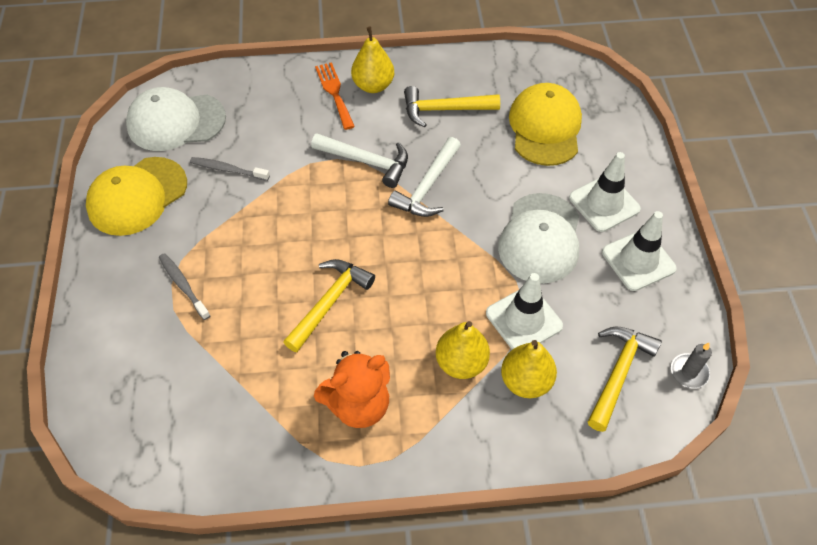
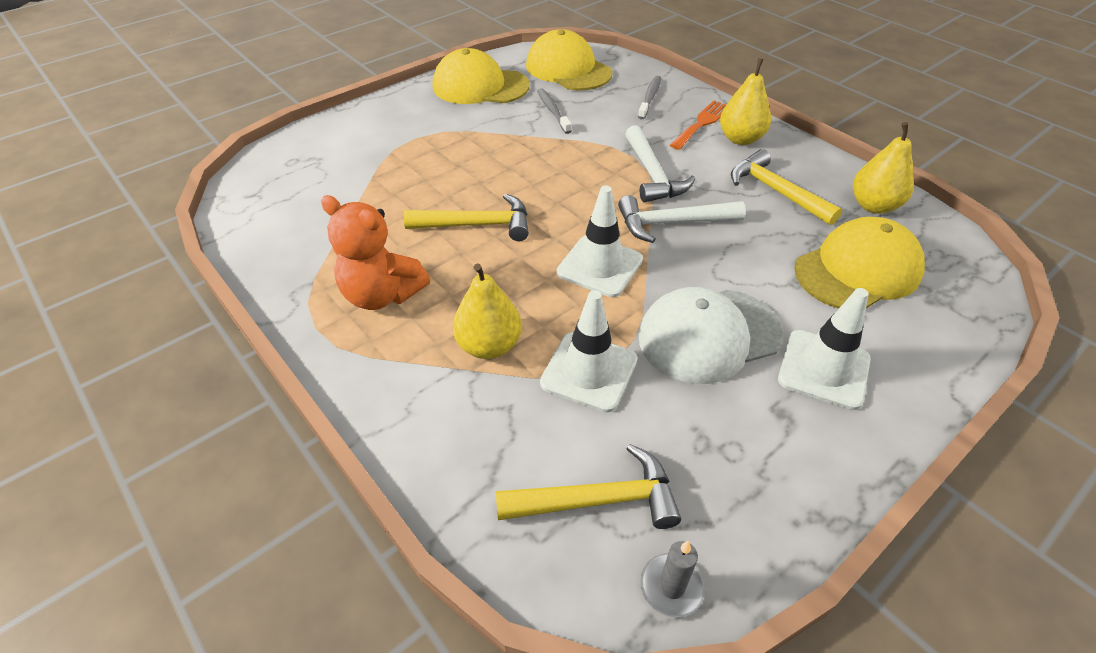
camera: 55 degrees right, 10 degrees down
(176, 122) = (568, 69): white cap -> yellow cap
(183, 285) = (419, 143): grey toothbrush -> grey toothbrush (650, 98)
(525, 381) = (511, 411): yellow pear -> yellow pear (873, 206)
(638, 260) = (782, 443): white traffic cone -> white traffic cone (600, 266)

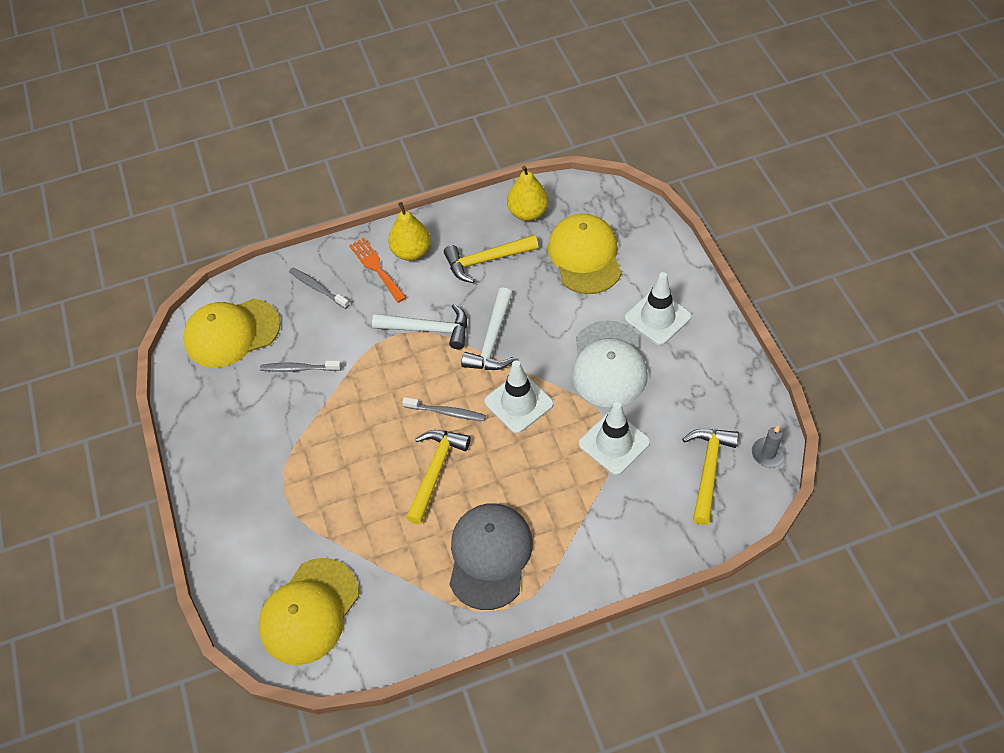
camera: 65 degrees left, 10 degrees up
(382, 295) = (489, 556): orange teddy bear -> grey cap
(480, 86) = (220, 415): yellow cap -> yellow cap (309, 611)
(489, 346) = (569, 496): yellow pear -> none
(555, 214) = (446, 412): none -> grey toothbrush

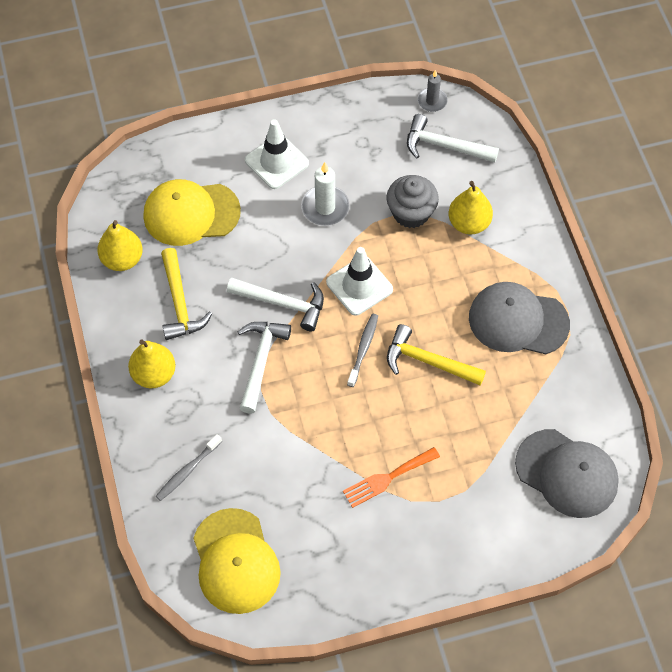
camera: 90 degrees left, 5 degrees up
(298, 368) = (293, 489): grey toothbrush -> none
(309, 611) = (567, 473): yellow cap -> grey cap
(376, 268) = (170, 410): orange fork -> orange fork (387, 478)
(609, 364) = (325, 207): white cap -> white candle
(609, 500) = (469, 223): none -> yellow pear
(614, 443) = (411, 213): white traffic cone -> grey cupcake
(708, 470) = (444, 146): yellow hammer -> white hammer

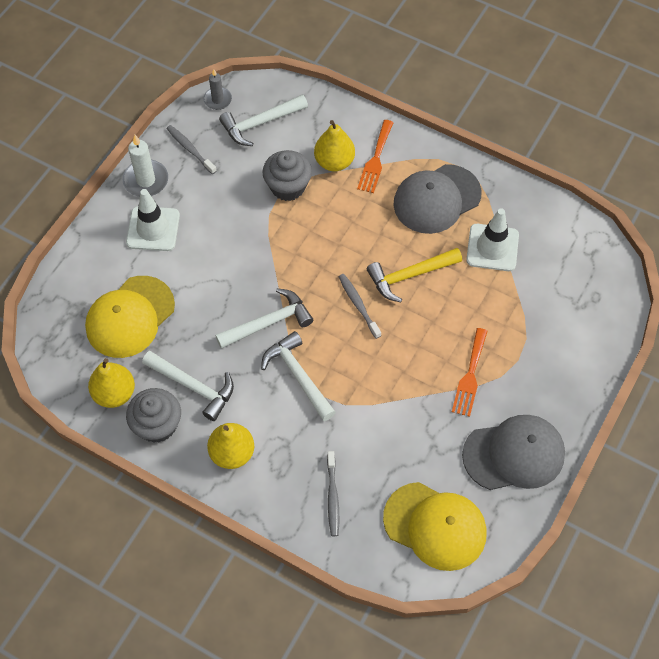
camera: 45 degrees left, 0 degrees up
(126, 308) = (157, 425): none -> grey cupcake
(180, 303) = (194, 386): yellow hammer -> white hammer
(325, 207) = (224, 232): white candle -> white candle (146, 180)
(359, 286) = (308, 265): white traffic cone -> white traffic cone (492, 248)
(369, 123) = (190, 149): none -> grey toothbrush
(504, 248) = (375, 159): none -> orange fork
(567, 473) = (573, 270): grey cap -> grey cap (514, 454)

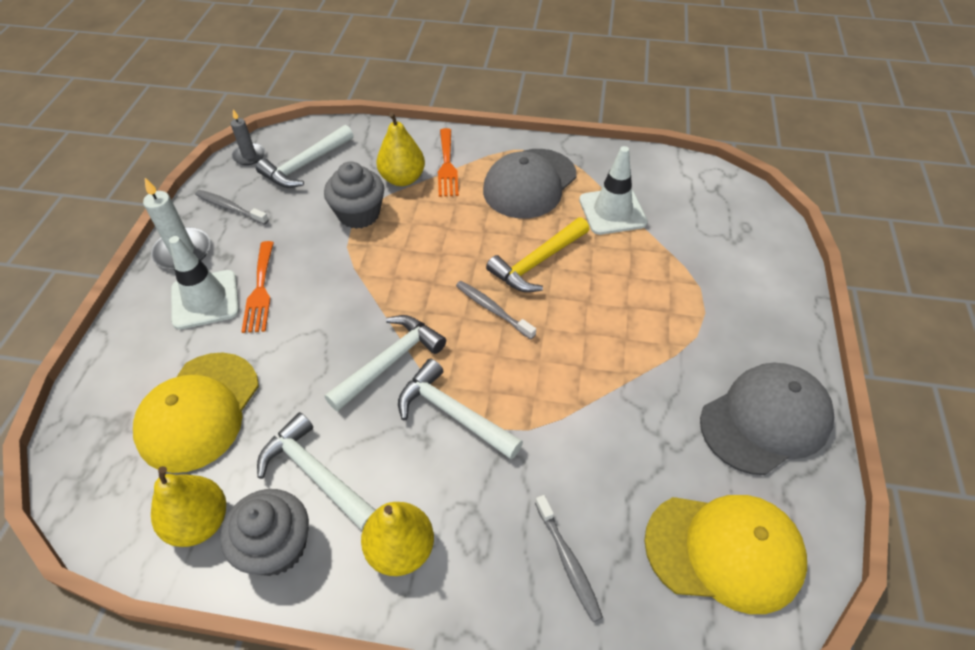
camera: 20 degrees left, 10 degrees down
(194, 386) = (315, 474): white hammer -> white hammer turned 150 degrees counterclockwise
(470, 376) = (662, 346): orange fork -> orange fork (260, 290)

